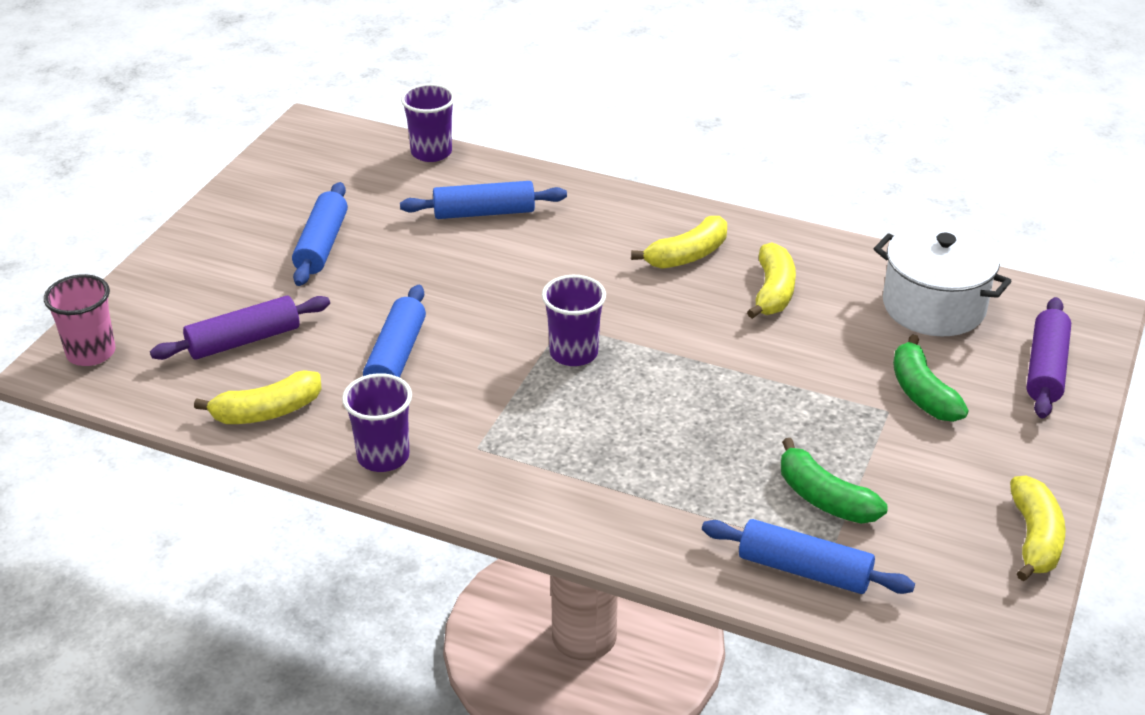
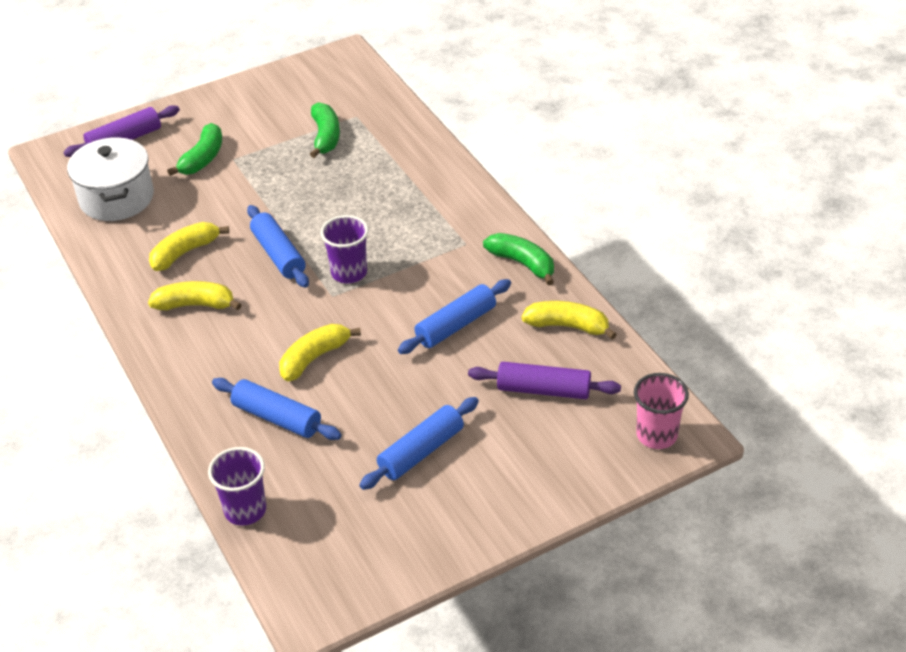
camera: 140 degrees left, 5 degrees up
(383, 456) = (522, 263): purple cup -> green banana
(804, 570) = (377, 115): blue rolling pin -> blue rolling pin (278, 254)
(1034, 538) = (262, 81): yellow banana -> yellow banana (314, 358)

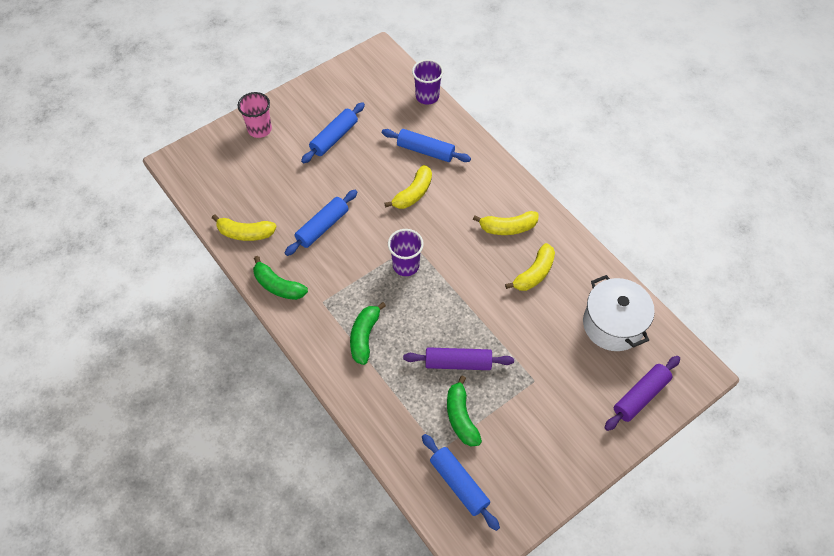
camera: 170 degrees right, 15 degrees up
(203, 159) = (561, 378): green banana -> green banana (364, 336)
(278, 254) = (463, 278): blue rolling pin -> blue rolling pin (459, 484)
(543, 390) = (262, 184): purple rolling pin -> purple rolling pin (458, 363)
(656, 435) = (193, 160): pink cup -> pink cup (259, 129)

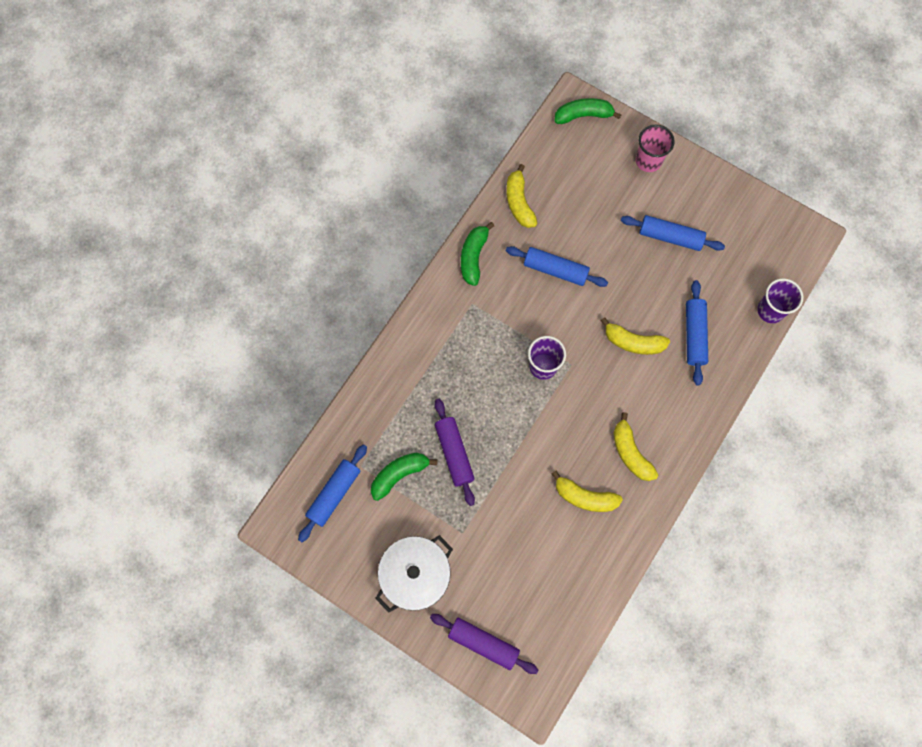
camera: 70 degrees right, 15 degrees up
(364, 336) = (450, 356): green banana -> green banana (583, 115)
(613, 324) = (555, 595): white pot -> white pot (415, 575)

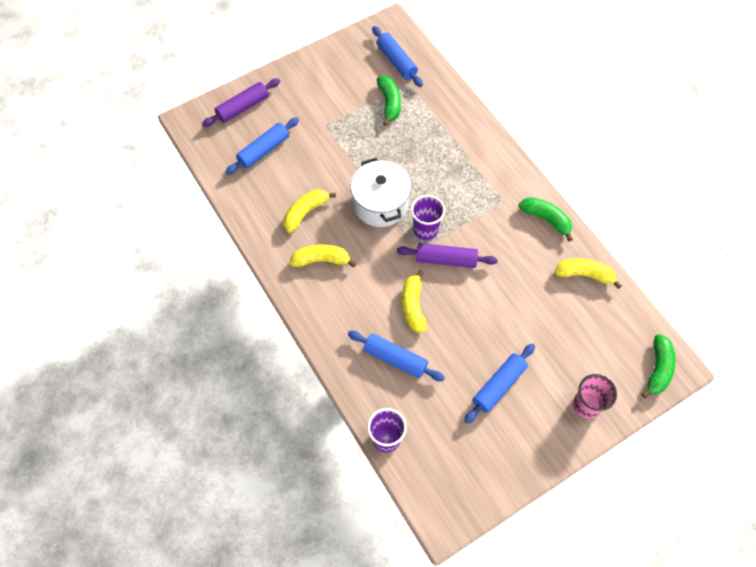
camera: 115 degrees right, 10 degrees down
(415, 575) = (312, 87): white pot -> white pot (380, 204)
(454, 453) = (387, 142): purple rolling pin -> purple rolling pin (446, 259)
(555, 270) = (507, 275): blue rolling pin -> blue rolling pin (264, 150)
(633, 342) = (413, 306): yellow banana -> yellow banana turned 45 degrees counterclockwise

